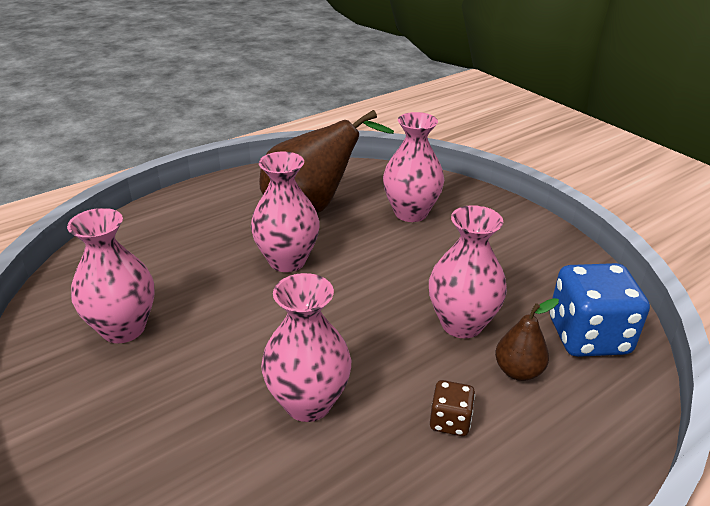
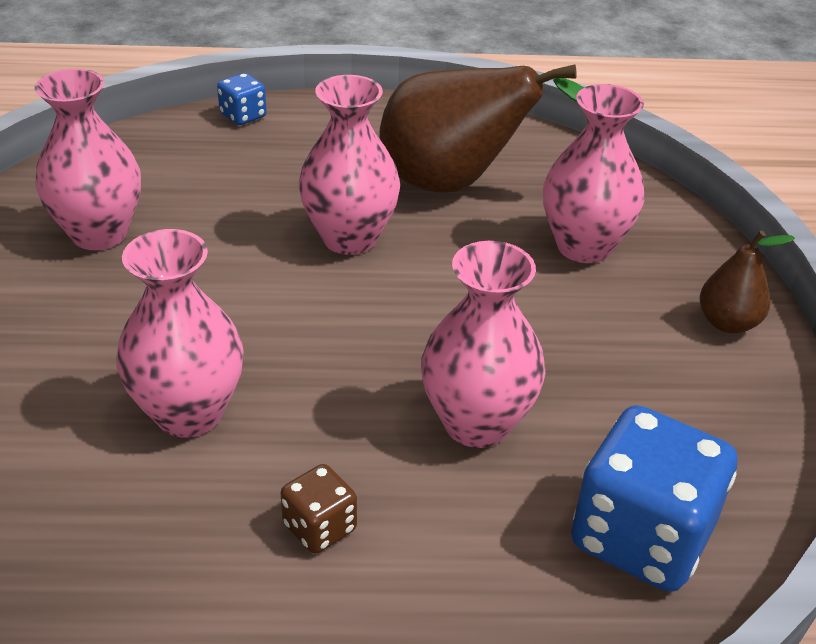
camera: 35 degrees right, 5 degrees up
(140, 219) = (243, 116): none -> blue dice
(518, 371) = (479, 522): brown pear -> brown pear (727, 323)

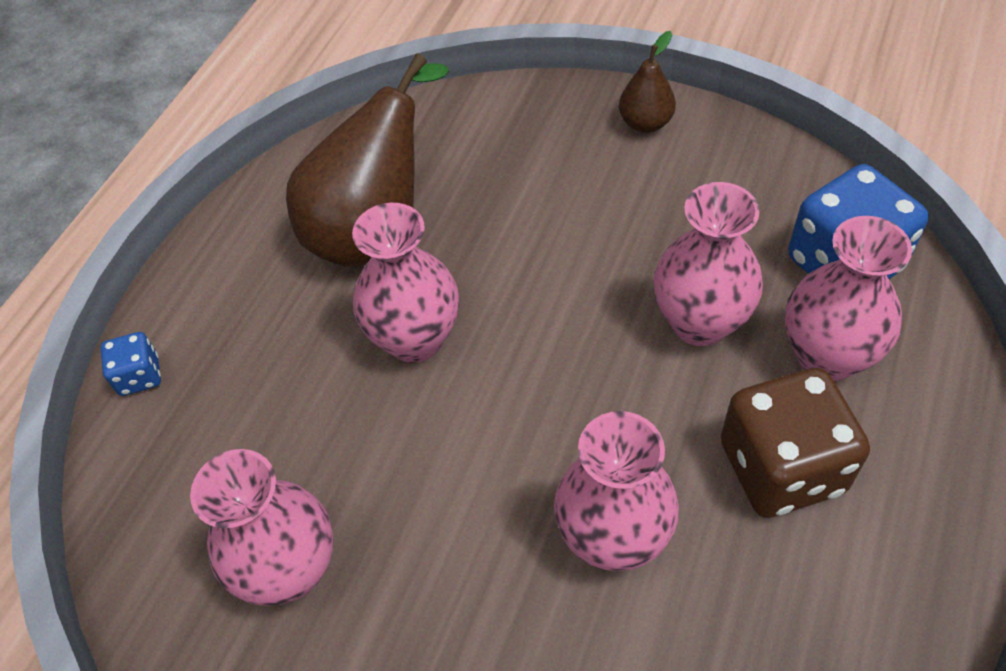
camera: 60 degrees left, 15 degrees up
(319, 527) = (781, 467): brown dice -> brown dice, size x2.06
(583, 246) = (512, 172): pink vase -> pink vase (826, 356)

